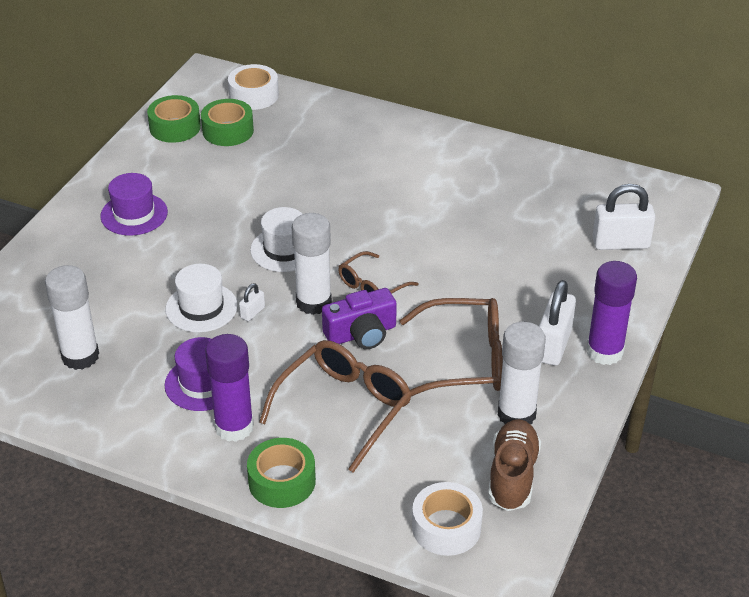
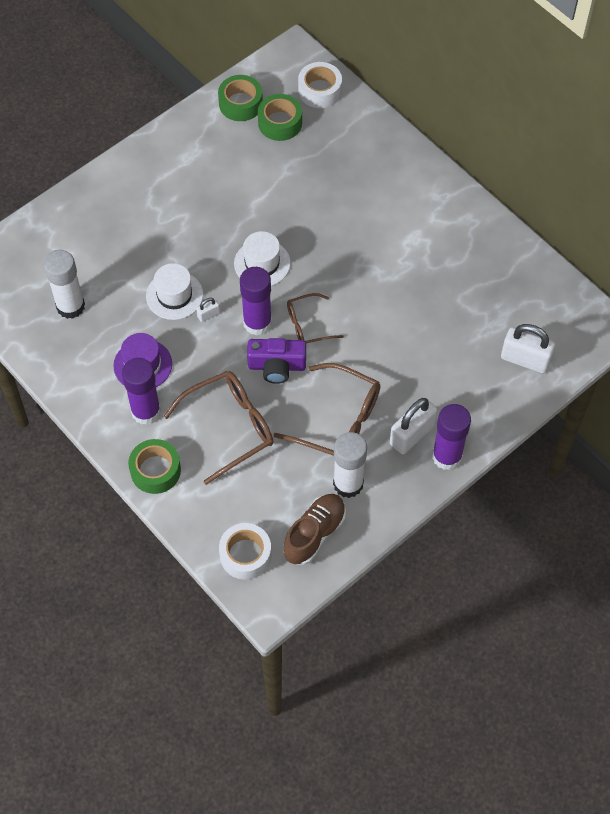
camera: 25 degrees right, 20 degrees up
(134, 214) = (168, 184): purple hat -> none
(313, 302) = (257, 323): white glue stick -> purple glue stick

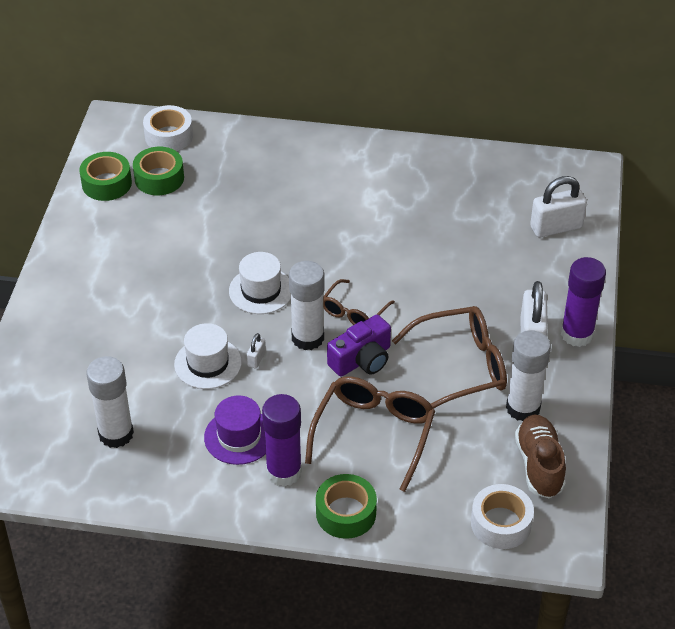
camera: 40 degrees left, 15 degrees down
(257, 323) = (307, 338): purple glue stick -> white glue stick

